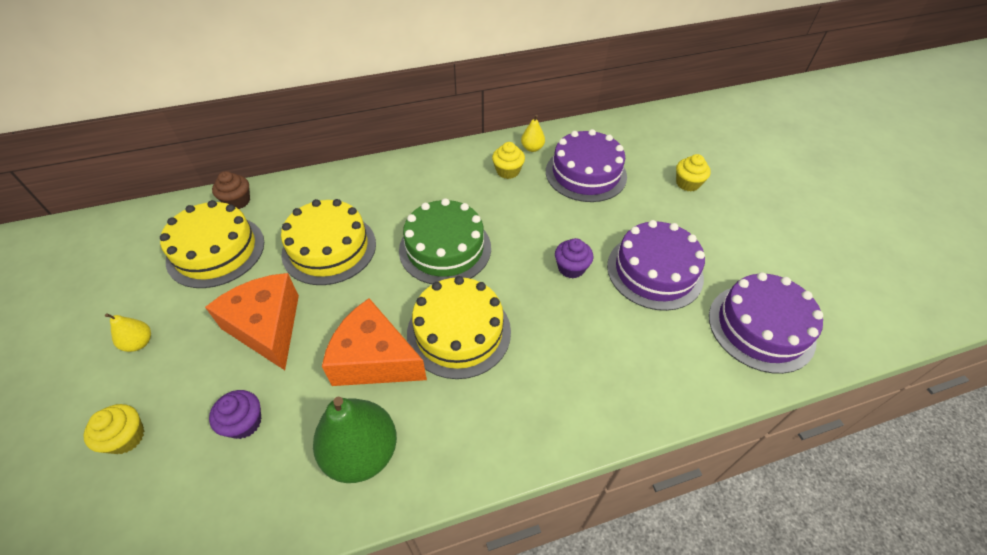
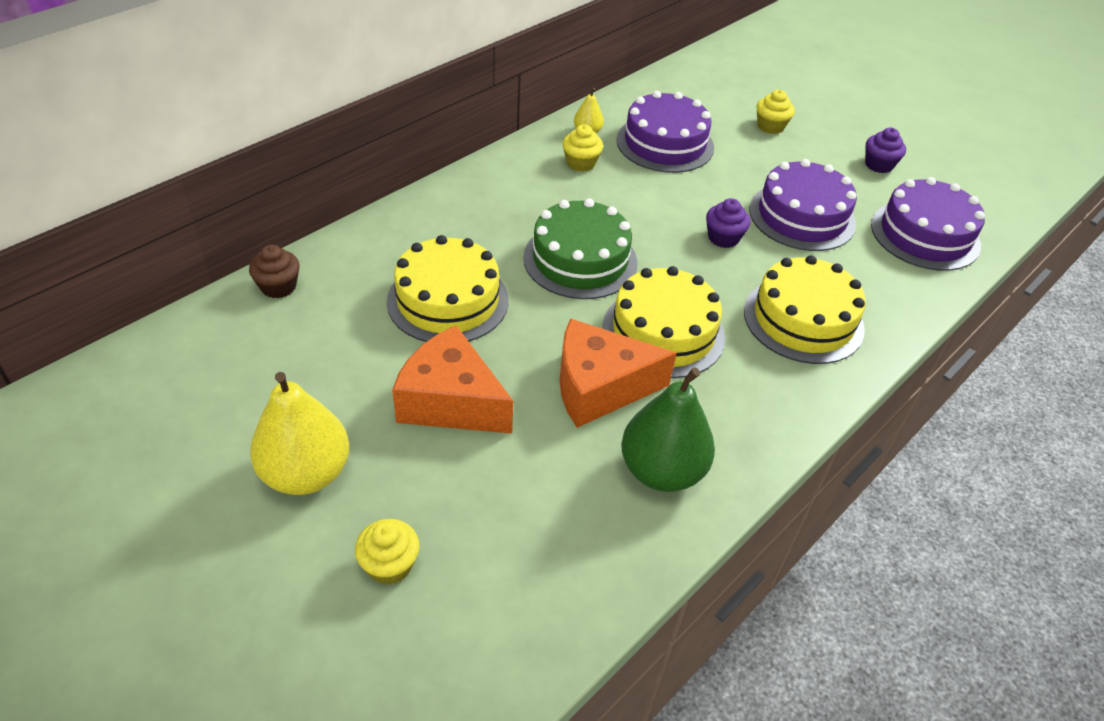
camera: 30 degrees left, 5 degrees down
(139, 343) = (306, 473): yellow pear -> yellow pear, size x2.08
(216, 251) = (306, 348): yellow cake -> yellow cake (803, 320)
(244, 423) = (514, 496): purple cupcake -> purple cupcake (878, 165)

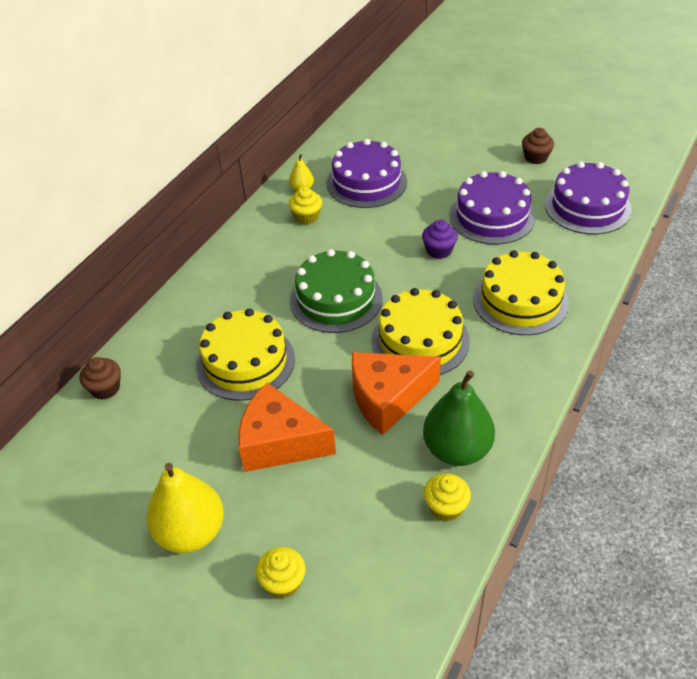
camera: 10 degrees left, 0 degrees up
(770, 126) = (443, 146): yellow cupcake -> yellow cupcake (446, 507)
(878, 165) = (535, 157): purple cupcake -> brown cupcake

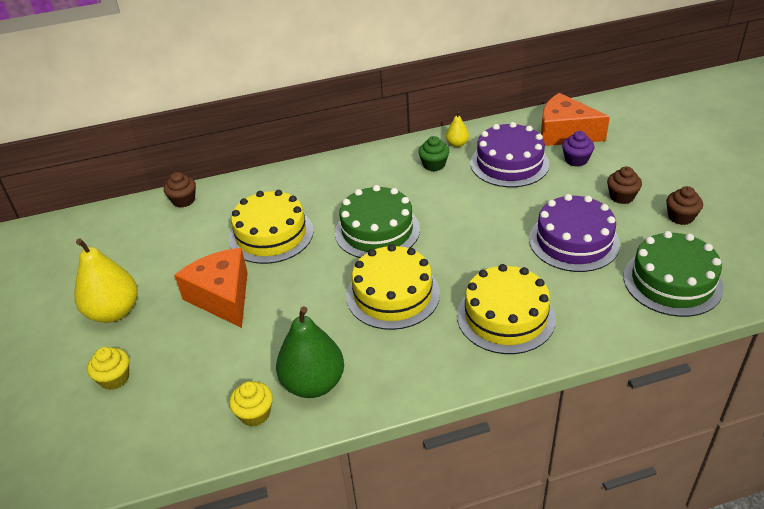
camera: 45 degrees right, 5 degrees down
(306, 217) = (434, 165): yellow cupcake -> green cupcake
(388, 398) = (319, 317): orange cheese -> orange cheese (564, 133)
(439, 250) = (495, 241): purple cupcake -> purple cupcake (576, 160)
(480, 164) = (621, 196): none -> brown cupcake
(587, 207) = (672, 282): purple cake -> green cake

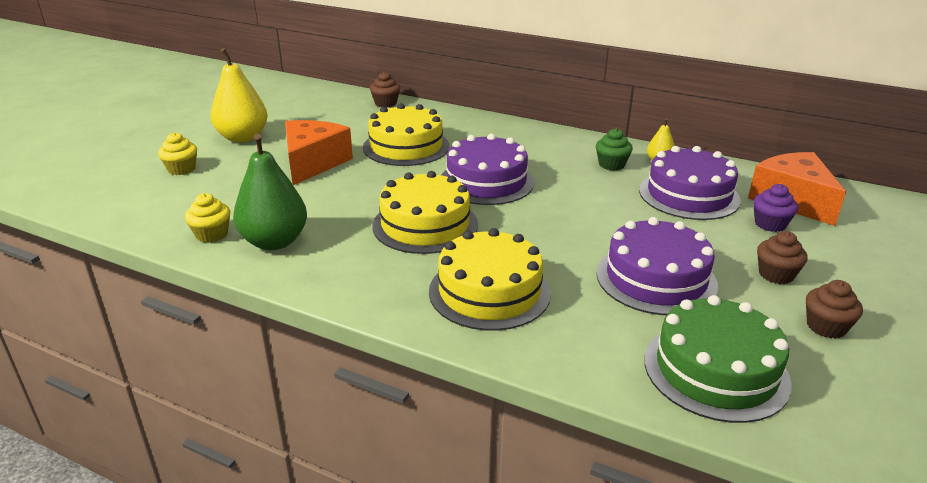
camera: 40 degrees right, 10 degrees down
(377, 230) = (486, 182): green cake -> purple cake

